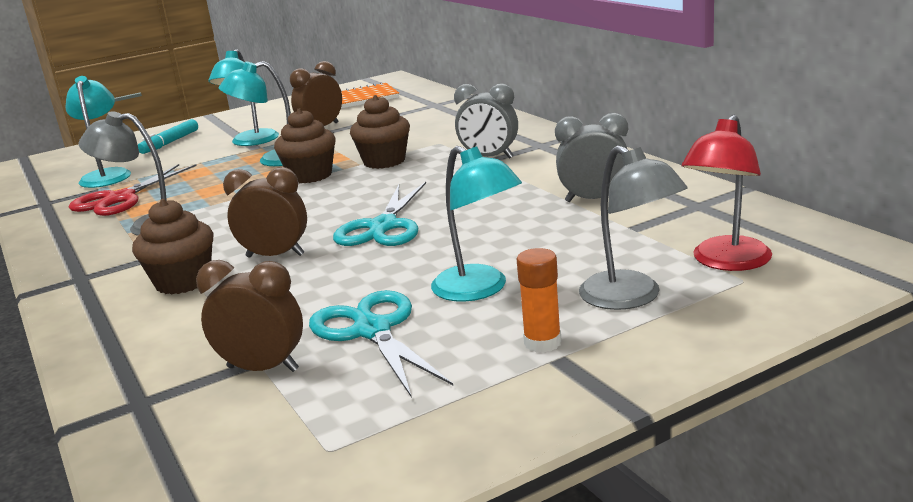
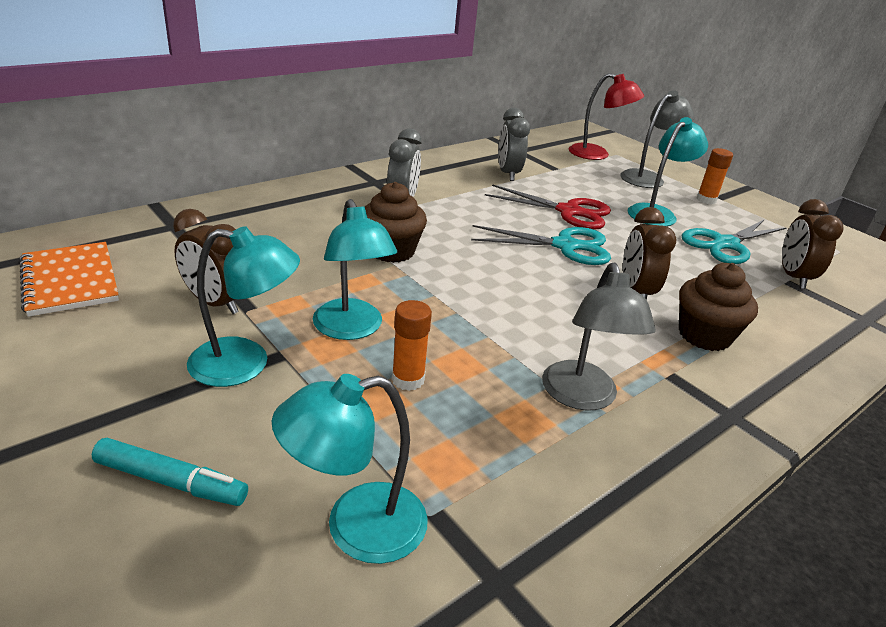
camera: 105 degrees left, 10 degrees up
(120, 199) = (487, 460): red scissors -> red scissors (569, 212)
(208, 177) = (408, 379): none -> orange glue stick
(310, 176) = (425, 293): brown cupcake -> none

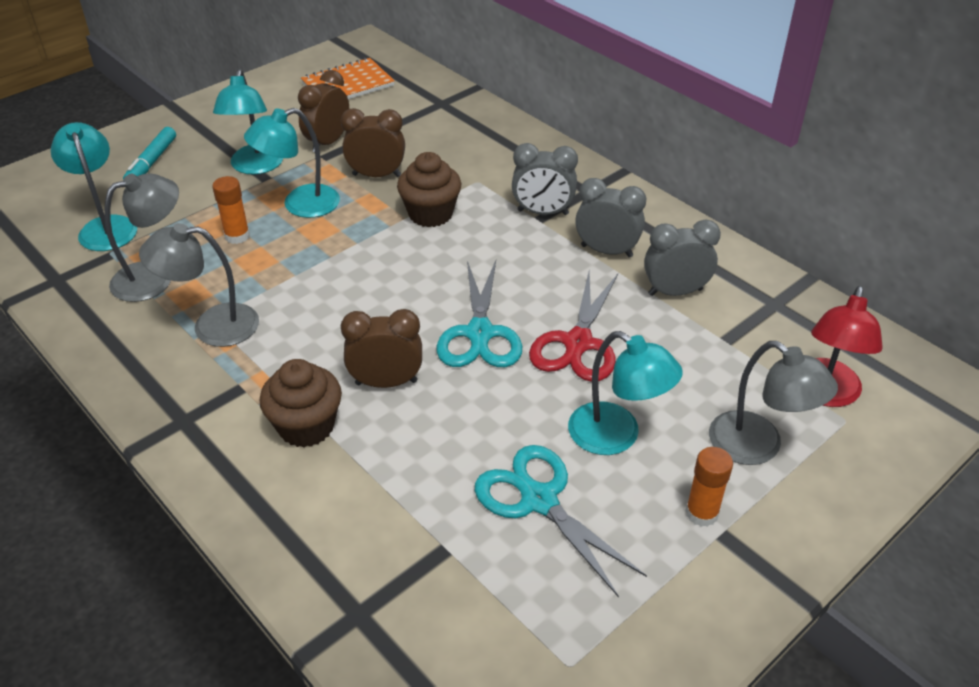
camera: 90 degrees right, 10 degrees up
(459, 187) = (606, 251): none -> grey clock
(492, 455) = (154, 277): none -> grey lamp
(793, 277) = (457, 560): brown clock -> brown clock (376, 175)

